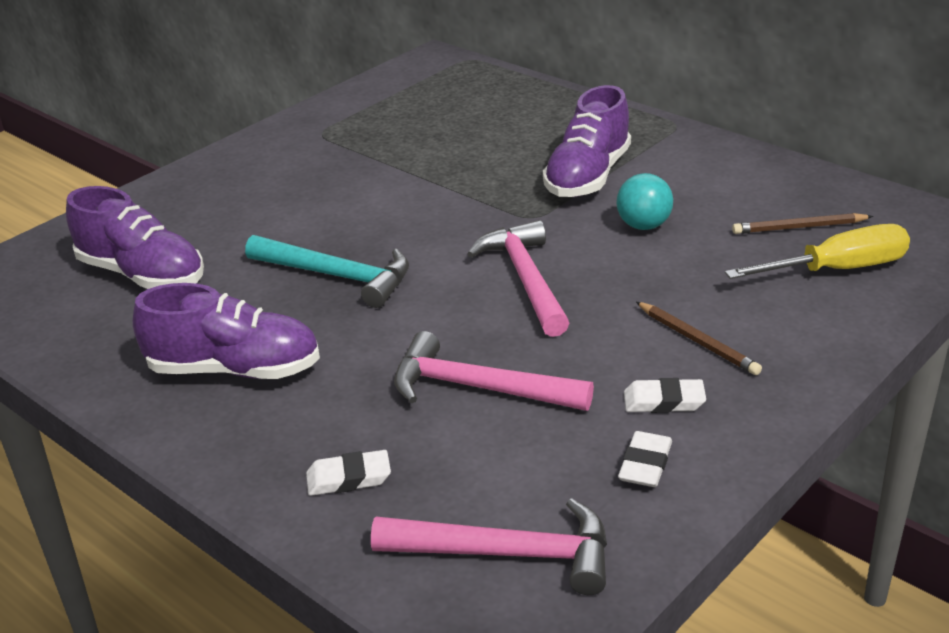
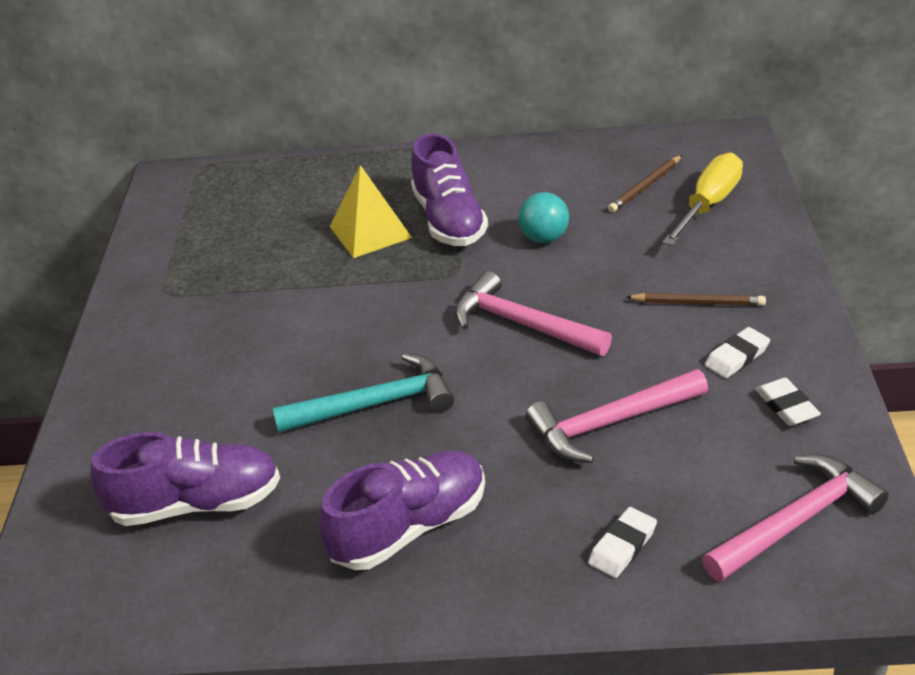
camera: 40 degrees left, 5 degrees up
(515, 157) = (370, 232): none -> yellow pyramid

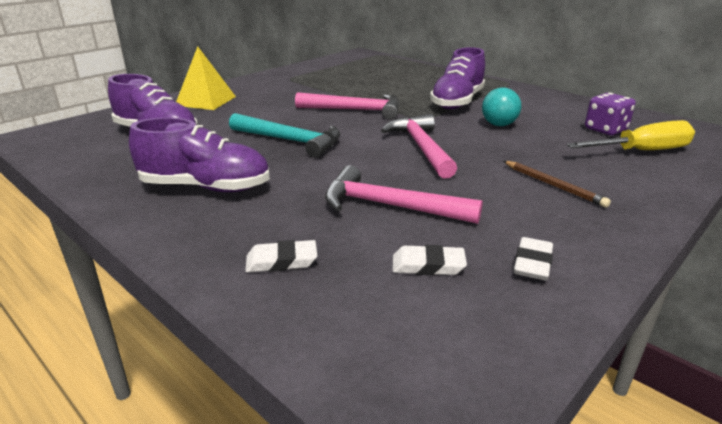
camera: 40 degrees right, 10 degrees down
(370, 232) = (410, 92): yellow pyramid -> yellow pyramid (206, 101)
(645, 186) = (605, 130): brown pencil -> purple dice
(737, 357) = (537, 221): white eraser -> white eraser (428, 265)
(796, 521) = (420, 328): pink hammer -> pink hammer (355, 110)

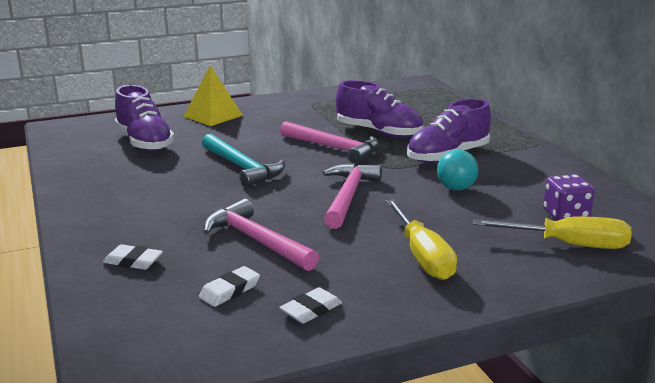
camera: 25 degrees right, 5 degrees down
(206, 187) = (137, 195): purple shoe -> purple shoe (379, 132)
(428, 265) = (230, 290): white eraser -> white eraser turned 75 degrees counterclockwise
(553, 185) = (422, 256): brown pencil -> yellow screwdriver

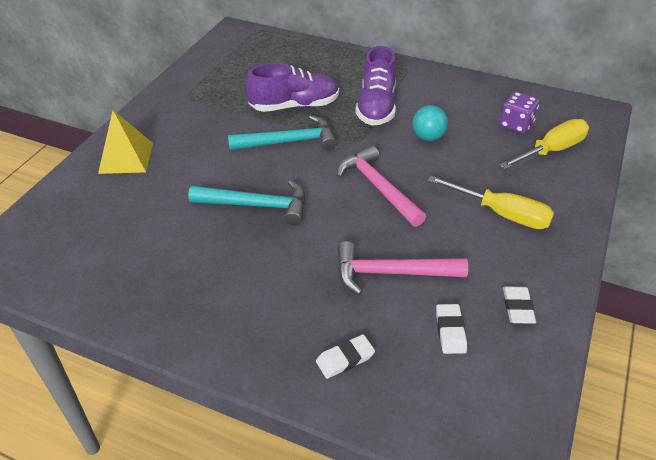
camera: 45 degrees left, 20 degrees up
(144, 142) = (119, 227): purple shoe -> none
(334, 148) = (289, 141): pink hammer -> turquoise hammer

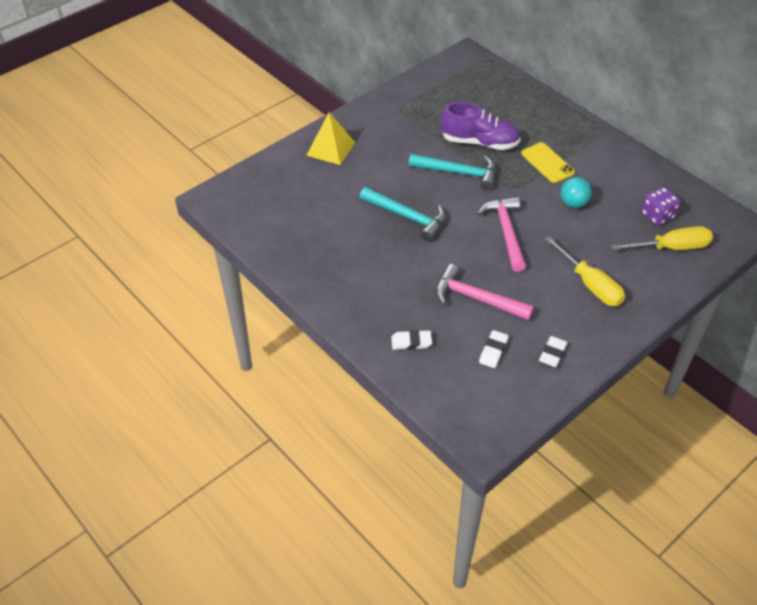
camera: 25 degrees right, 5 degrees up
(376, 106) = (547, 163): purple shoe -> yellow phone

